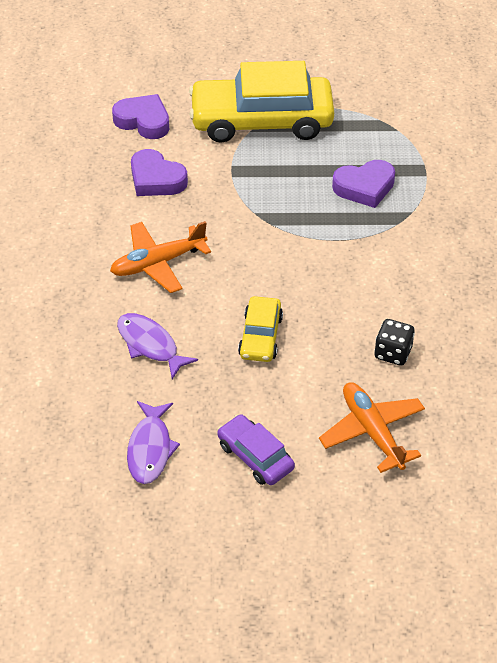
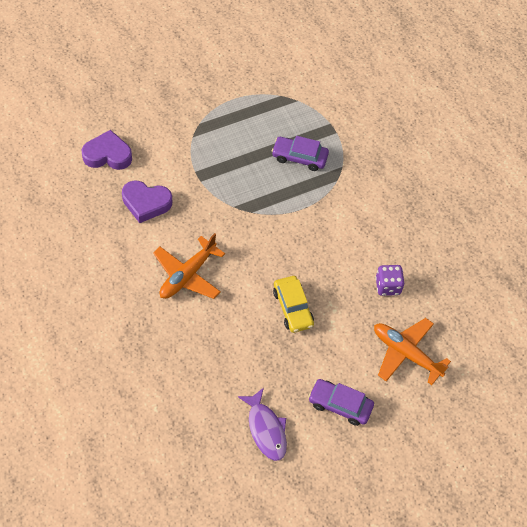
camera: 30 degrees left, 10 degrees up
(150, 345) = (219, 345): purple fish -> none
(261, 120) = (196, 124): yellow car -> none
(364, 187) = (299, 157): purple heart -> purple car
(393, 353) = (387, 286): black dice -> purple dice

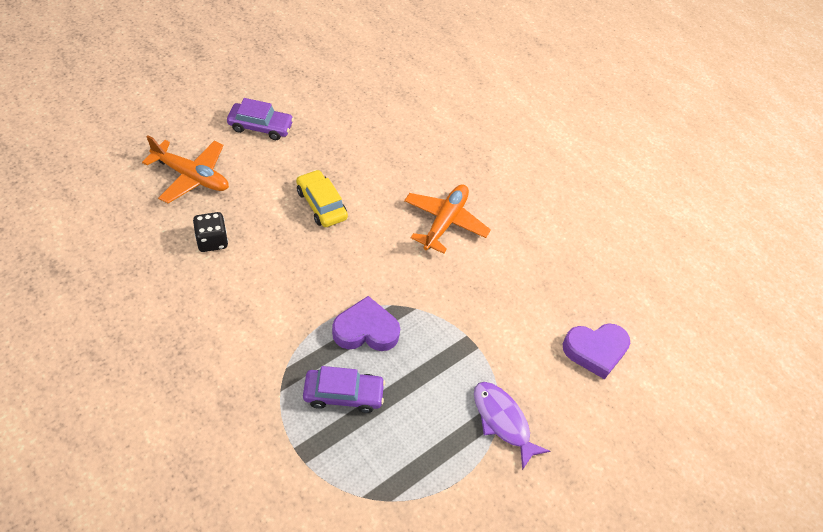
camera: 165 degrees right, 5 degrees down
(146, 203) = (521, 295): purple heart -> purple heart (366, 330)
(266, 429) = (330, 102): purple fish -> purple fish (503, 421)
(387, 286) = (212, 241): purple dice -> black dice

